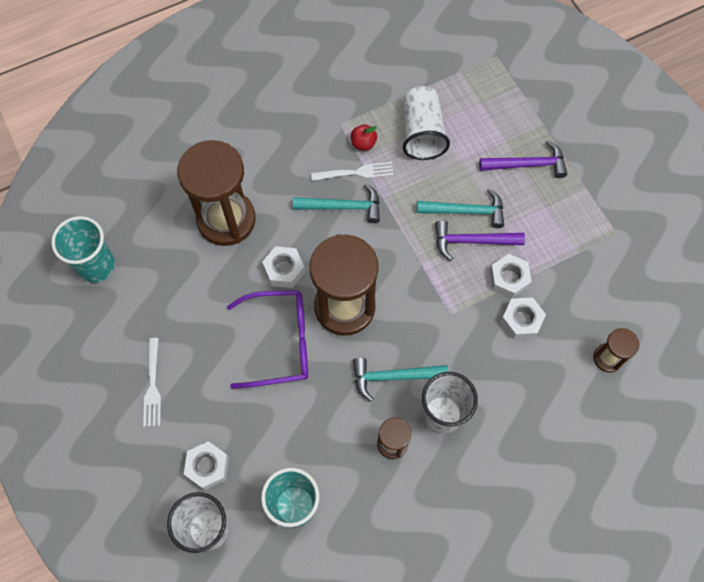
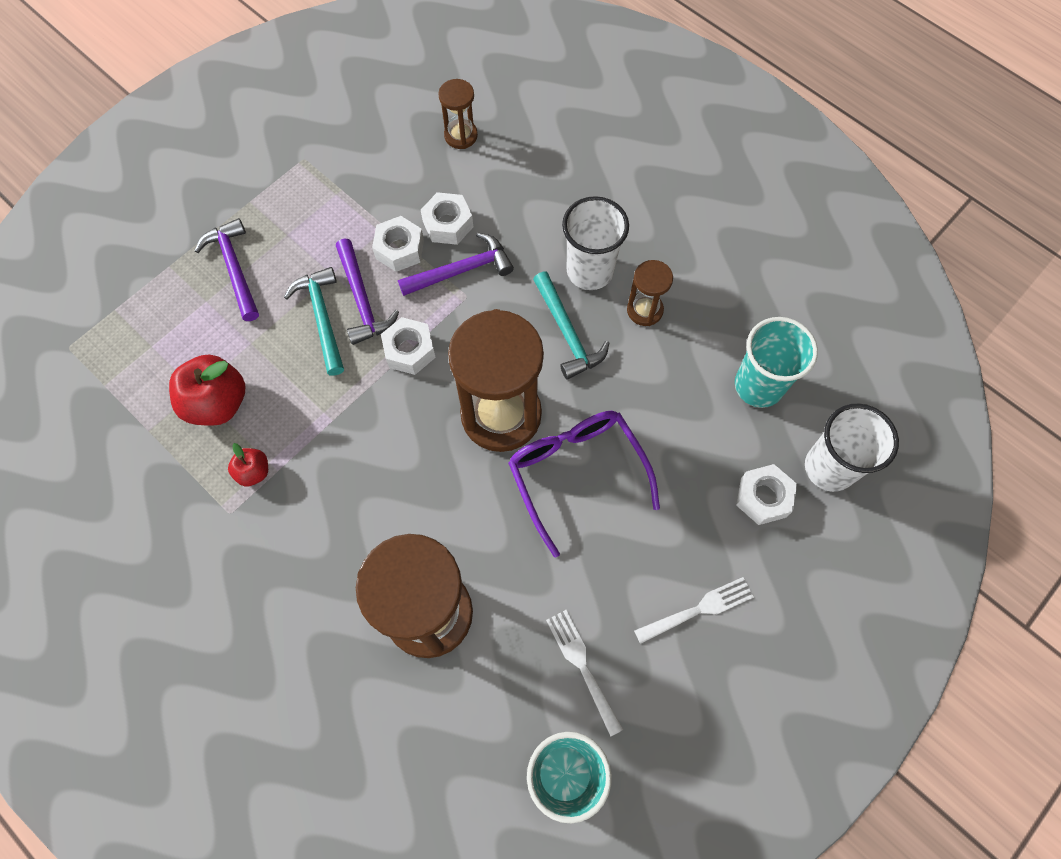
camera: 110 degrees left, 0 degrees up
(284, 270) = (477, 505): white nut -> white nut (409, 350)
(343, 207) = (361, 464): turquoise hammer -> none
(355, 173) = (304, 466): white fork -> white fork (583, 667)
(422, 133) = (217, 403): white cup -> red apple
(475, 318) = (462, 270): none -> purple hammer

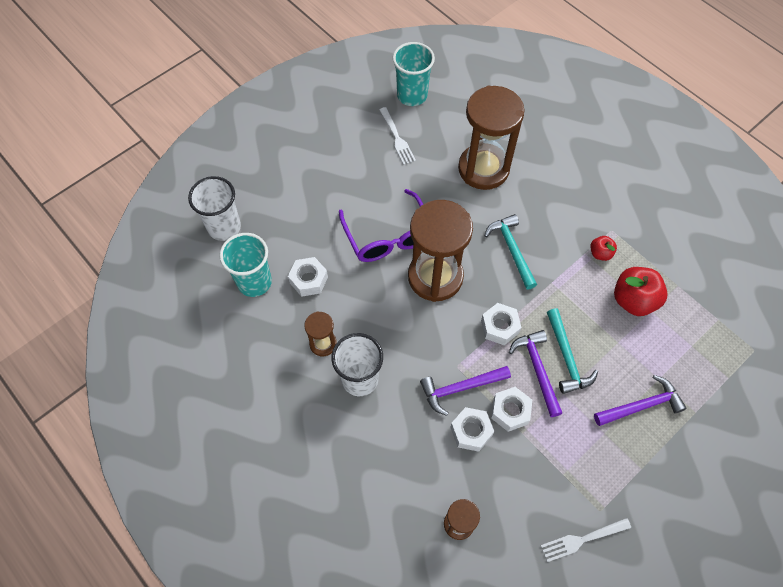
camera: 175 degrees left, 5 degrees down
(234, 268) = (642, 405): purple hammer -> purple hammer turned 90 degrees counterclockwise
(567, 333) = (383, 330): turquoise hammer -> turquoise hammer (512, 249)
(697, 610) = (327, 159): white fork -> white fork (583, 539)
(763, 497) = (272, 213): white nut -> white nut (308, 280)

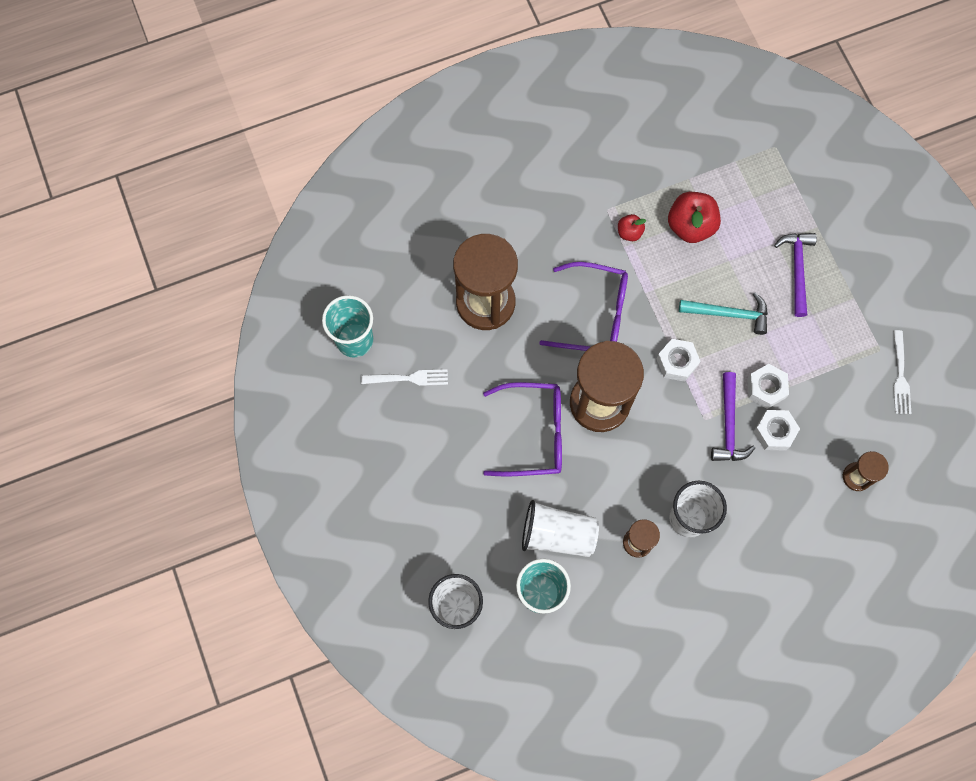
camera: 70 degrees left, 10 degrees up
(308, 280) = (557, 534): white nut -> white cup
(512, 249) = (594, 315): turquoise hammer -> purple glasses
(537, 369) = (732, 346): purple hammer -> none

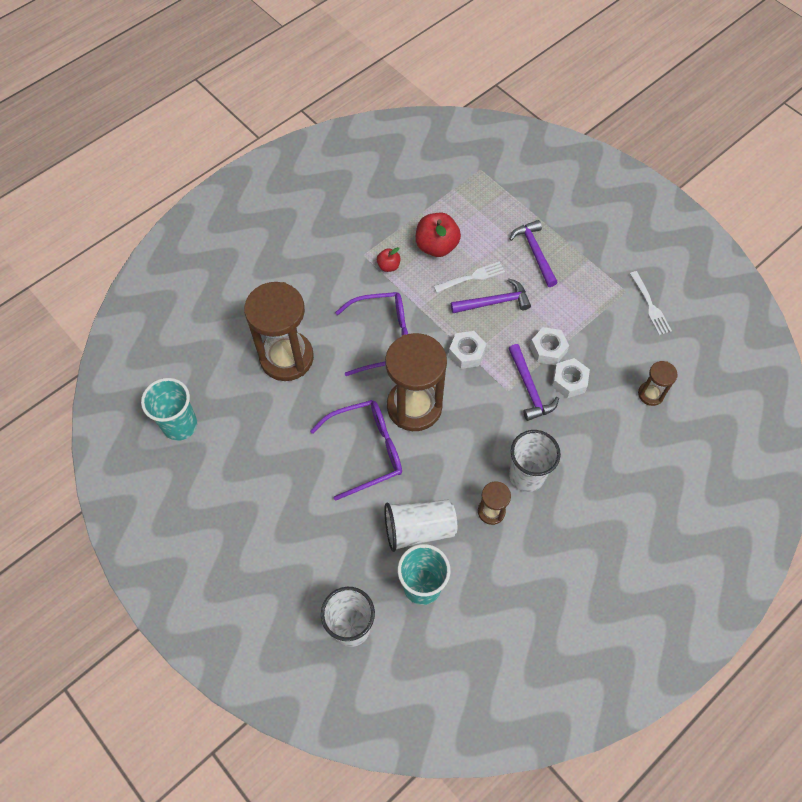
camera: 20 degrees left, 10 degrees down
(408, 378) = (239, 441): white fork -> white fork (471, 277)
(729, 314) = (494, 302): turquoise hammer -> purple hammer

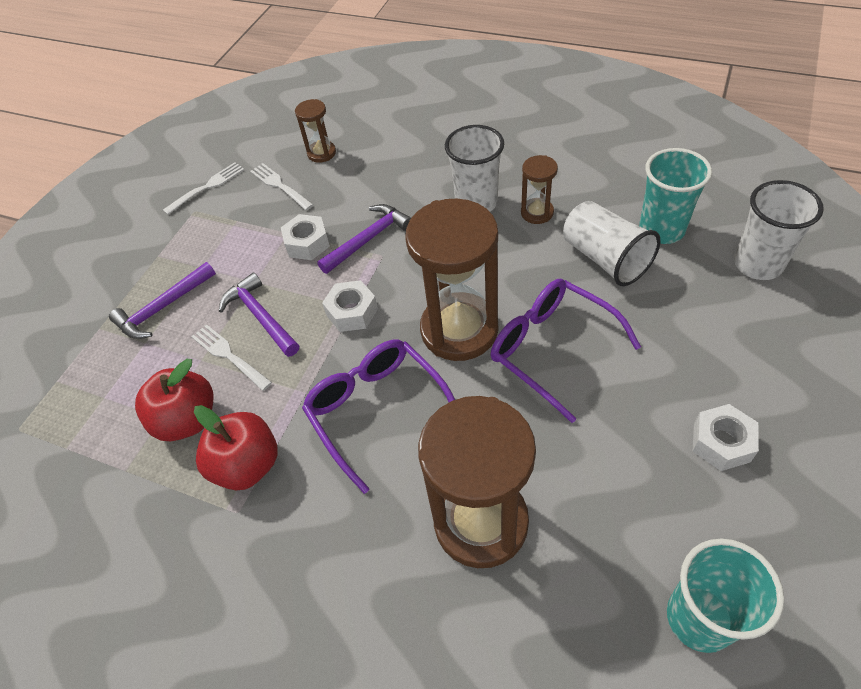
camera: 110 degrees left, 10 degrees down
(388, 266) = (247, 465): red apple -> red apple, size x1.89
(569, 381) = (340, 212): white nut -> white nut (721, 442)
(624, 353) = (280, 186): none -> white fork

